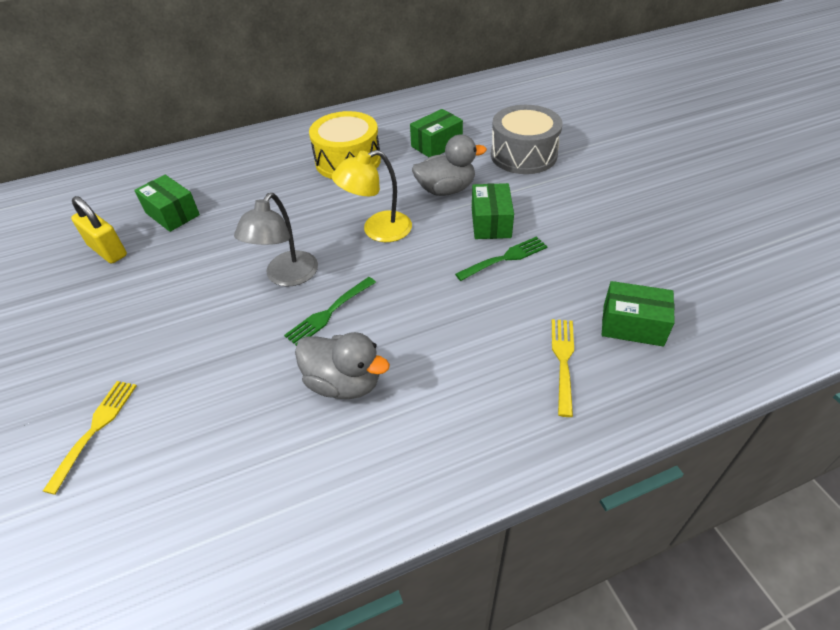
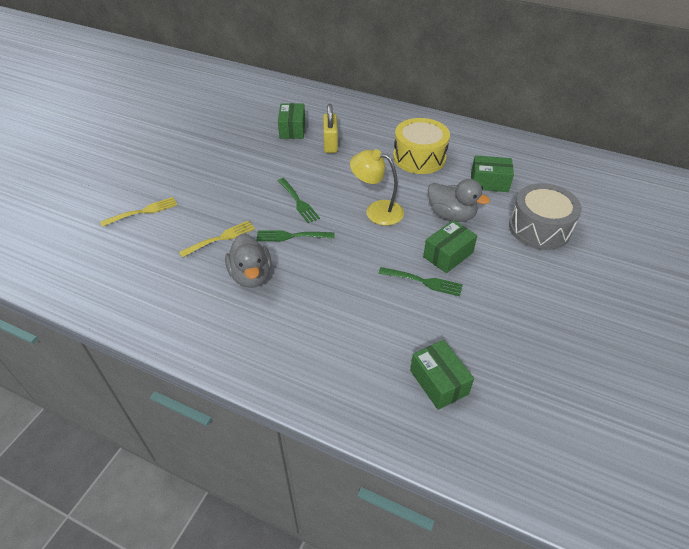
camera: 45 degrees right, 0 degrees up
(108, 250) = (243, 130): yellow padlock -> yellow padlock (330, 144)
(286, 276) = (298, 202): grey lamp -> green fork
(563, 361) = (367, 362): yellow fork -> yellow fork (220, 238)

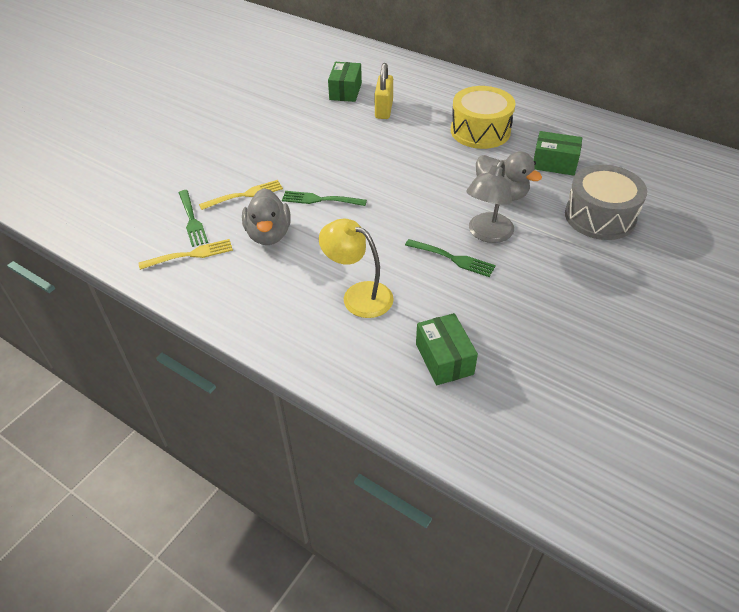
camera: 10 degrees right, 0 degrees up
(143, 212) = (170, 162): yellow fork -> yellow fork (190, 255)
(298, 202) = (335, 166): green fork -> green fork (192, 220)
(376, 211) = (418, 182): yellow lamp -> yellow lamp (358, 295)
(448, 255) = (487, 234): green box -> grey lamp

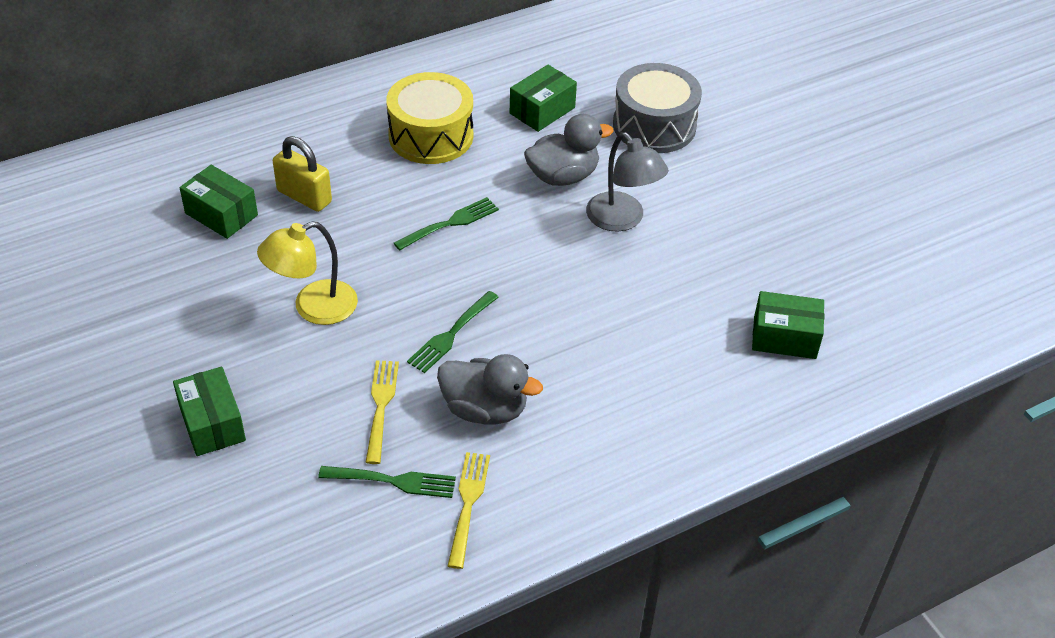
camera: 65 degrees left, 0 degrees up
(197, 146) = (212, 423): none -> green box
(358, 295) = (651, 367): yellow lamp -> yellow lamp (313, 308)
(453, 258) = (643, 264): green fork -> green fork (450, 223)

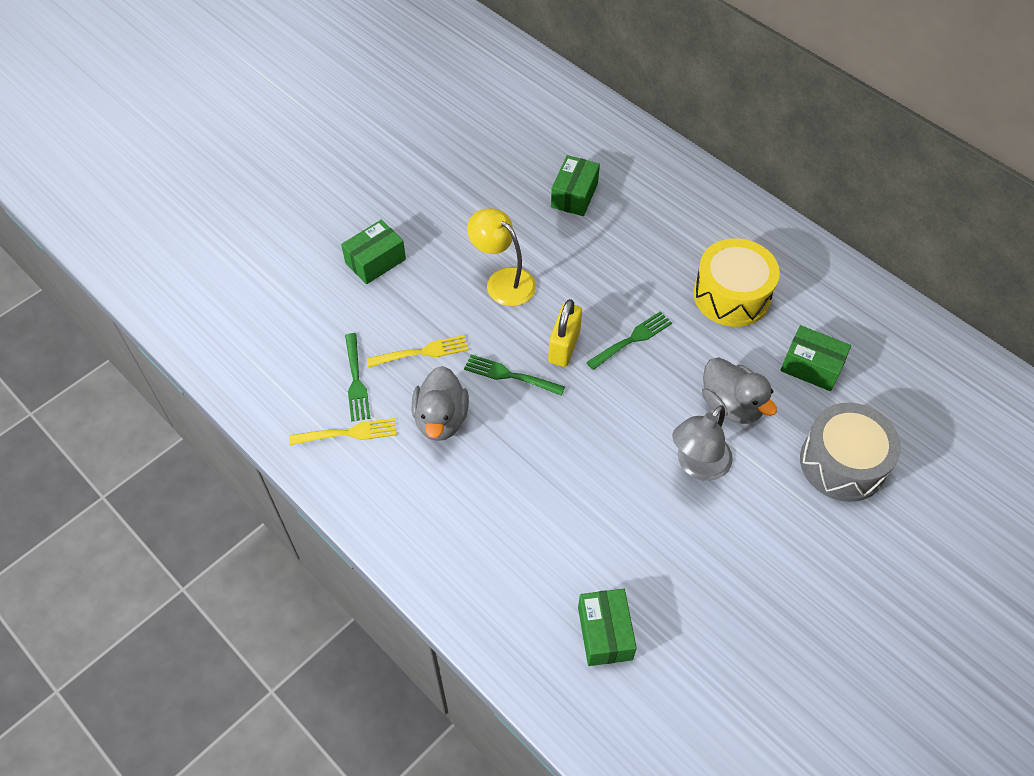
camera: 75 degrees right, 10 degrees up
(304, 196) = (617, 237): yellow padlock -> yellow padlock (564, 346)
(450, 223) = (632, 339): green fork -> green fork turned 75 degrees counterclockwise

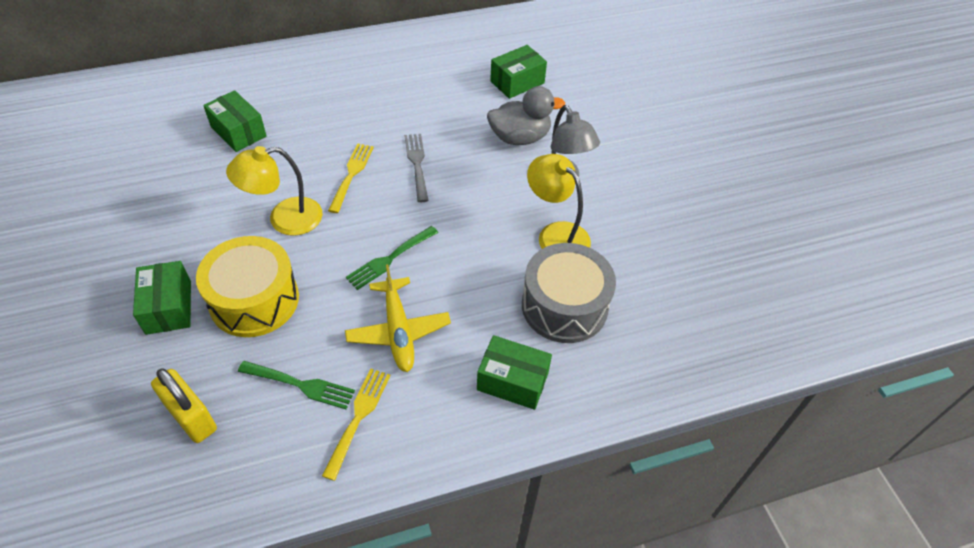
camera: 65 degrees left, 5 degrees down
(422, 352) = (312, 314): yellow fork -> yellow fork (351, 174)
(441, 419) = (398, 331): grey duck -> yellow plane
(564, 346) = (389, 209): yellow padlock -> yellow padlock (191, 417)
(605, 633) = (677, 305): green box -> green box (512, 381)
(624, 491) = (556, 234): none -> yellow lamp
(632, 339) = (417, 164): green fork -> grey fork
(731, 295) = (422, 91): yellow drum -> yellow drum (254, 300)
(842, 463) = (605, 106): grey drum -> grey drum (564, 306)

